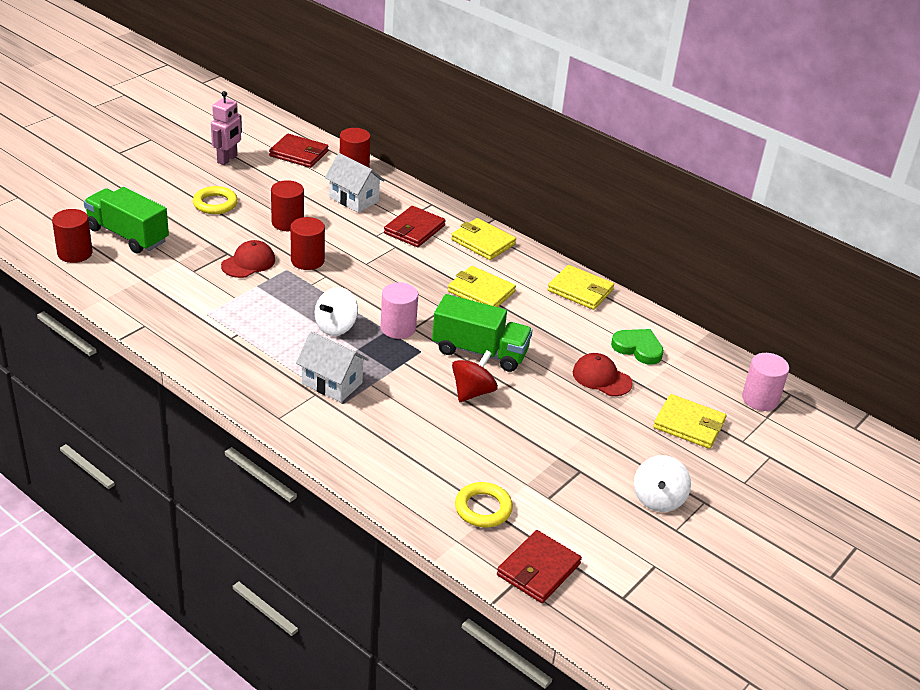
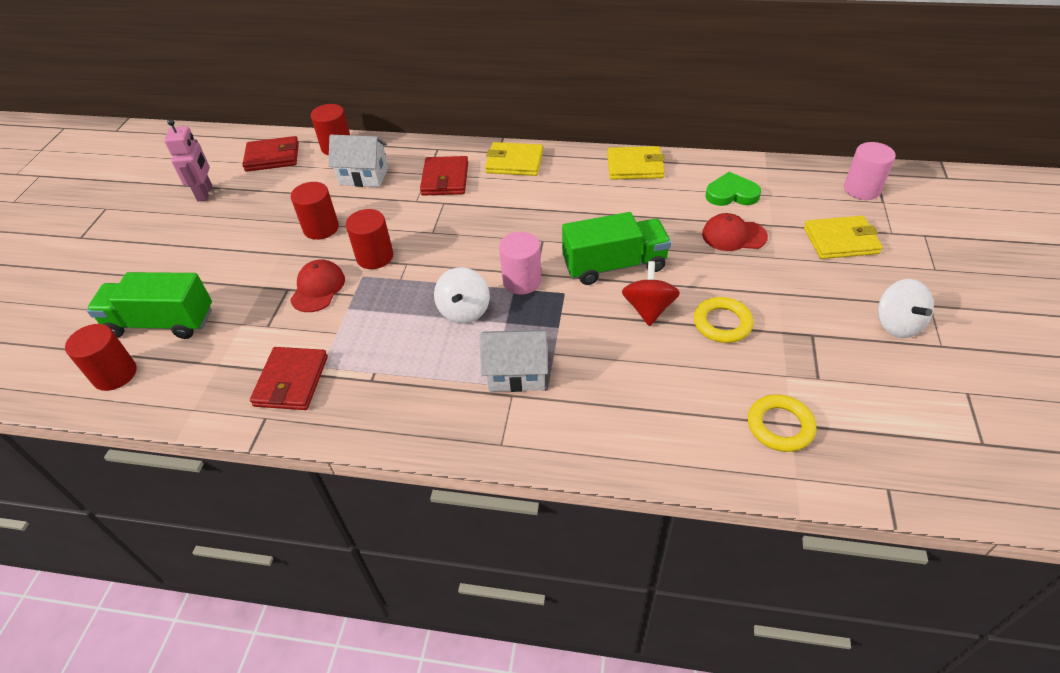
camera: 25 degrees left, 10 degrees up
(215, 204) = (230, 243): yellow ring -> yellow ring (722, 323)
(481, 291) = (558, 208): yellow wallet -> none
(538, 569) = (891, 462): red wallet -> red wallet (291, 381)

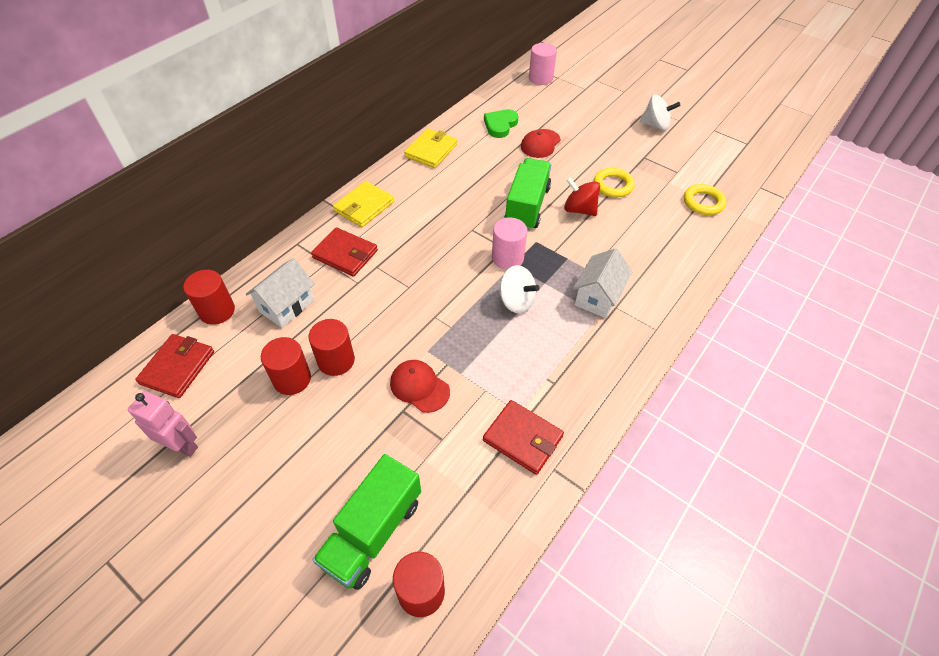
camera: 65 degrees left, 5 degrees up
(374, 257) = (409, 334): red cylinder -> red cylinder (292, 379)
(840, 240) = (577, 108): yellow wallet -> none

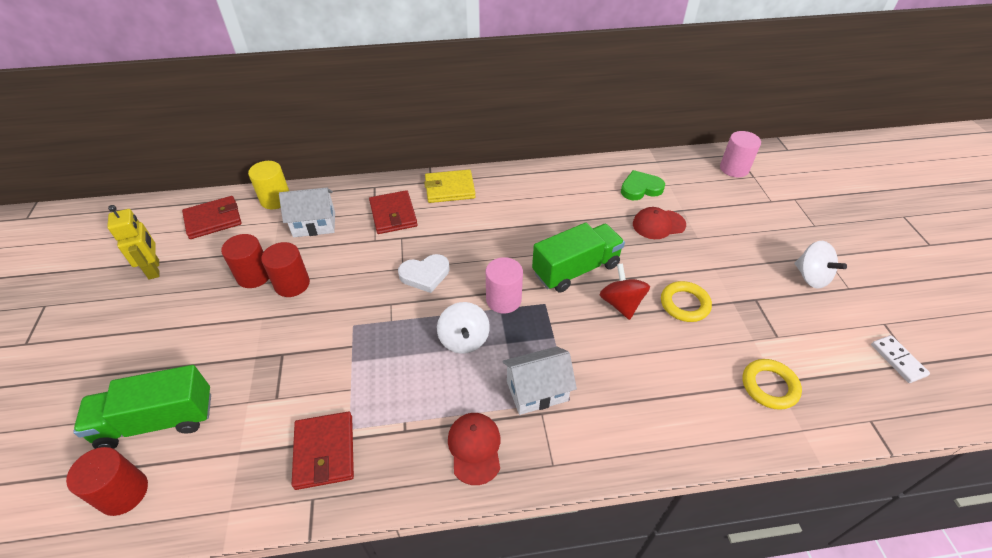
camera: 45 degrees right, 5 degrees down
(182, 445) = (154, 269): pink robot -> yellow robot
(217, 311) = (275, 199): red cylinder -> yellow cylinder
(419, 387) = (313, 347): red cap -> red cap (475, 448)
(431, 151) = (553, 176): yellow wallet -> none
(432, 279) = (425, 275): none -> white heart
(739, 146) = (897, 360): none -> white domino

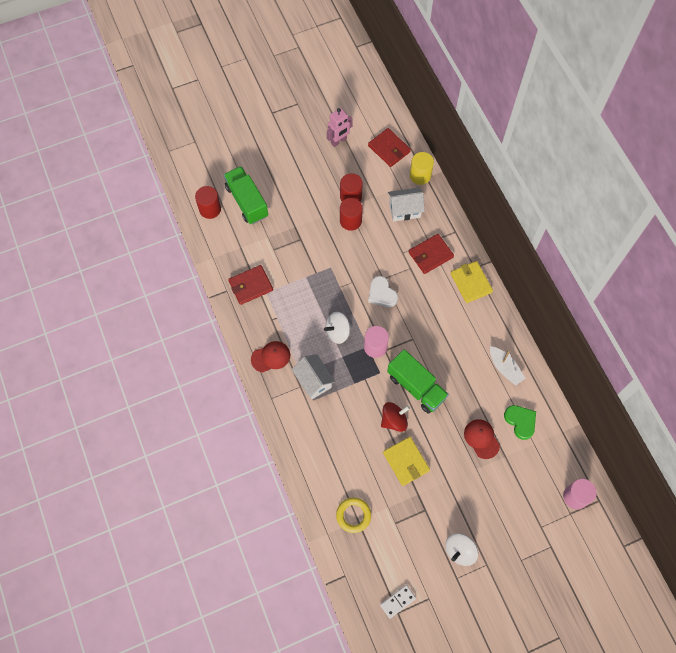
camera: 75 degrees right, 20 degrees up
(154, 269) = (339, 141): yellow robot -> pink robot
(314, 224) = (404, 210): white house -> white house turned 75 degrees counterclockwise
(570, 186) = (504, 368): none -> white boat
(684, 304) = (406, 461): yellow ring -> yellow wallet

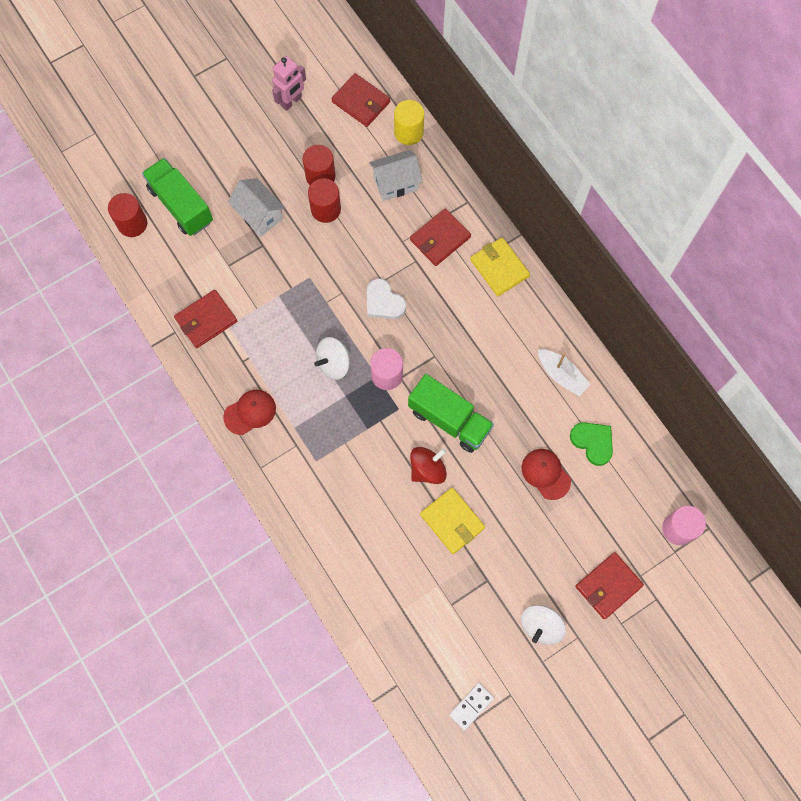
camera: 10 degrees left, 5 degrees up
(313, 381) = (313, 435): white house -> white house (259, 215)
(353, 515) = (395, 604): yellow ring -> none
(515, 530) = (608, 586): none -> red wallet

